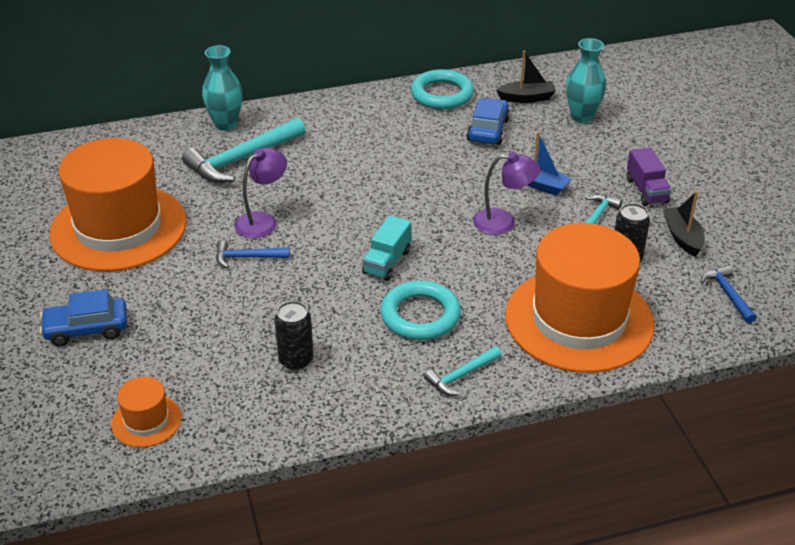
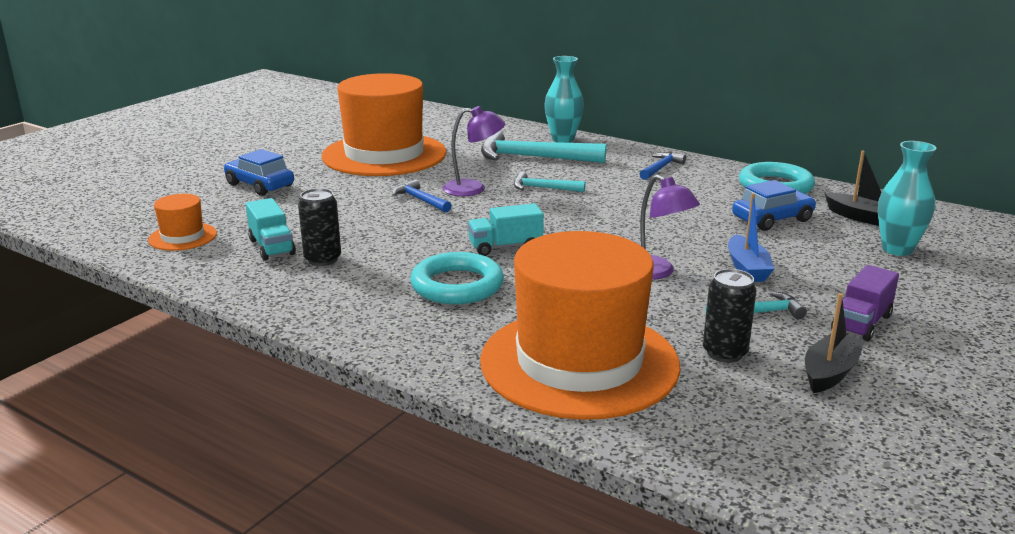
camera: 50 degrees right, 15 degrees down
(237, 377) = (272, 247): none -> turquoise truck
(461, 376) = (401, 333): turquoise hammer -> turquoise hammer (543, 188)
(728, 294) = (789, 440): blue hammer -> blue hammer (660, 168)

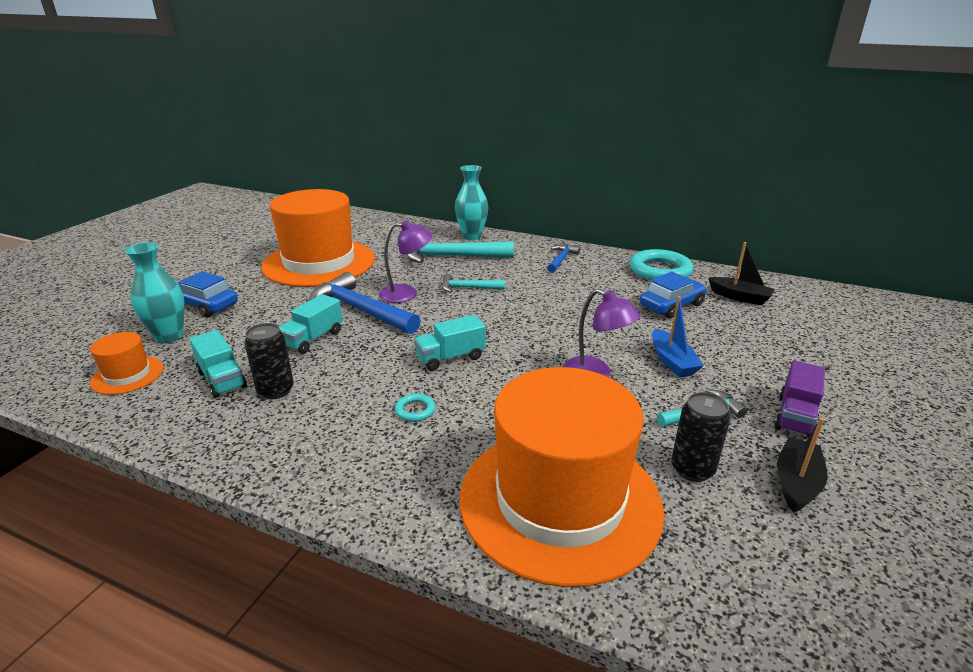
camera: 10 degrees left, 5 degrees up
(366, 221) = (313, 339): none -> turquoise truck
(420, 200) = (360, 310): blue hammer -> blue hammer, size x1.90
(457, 285) = (415, 410): turquoise ring -> turquoise ring, size x0.45
(897, 249) = (784, 328): turquoise vase -> turquoise vase (169, 336)

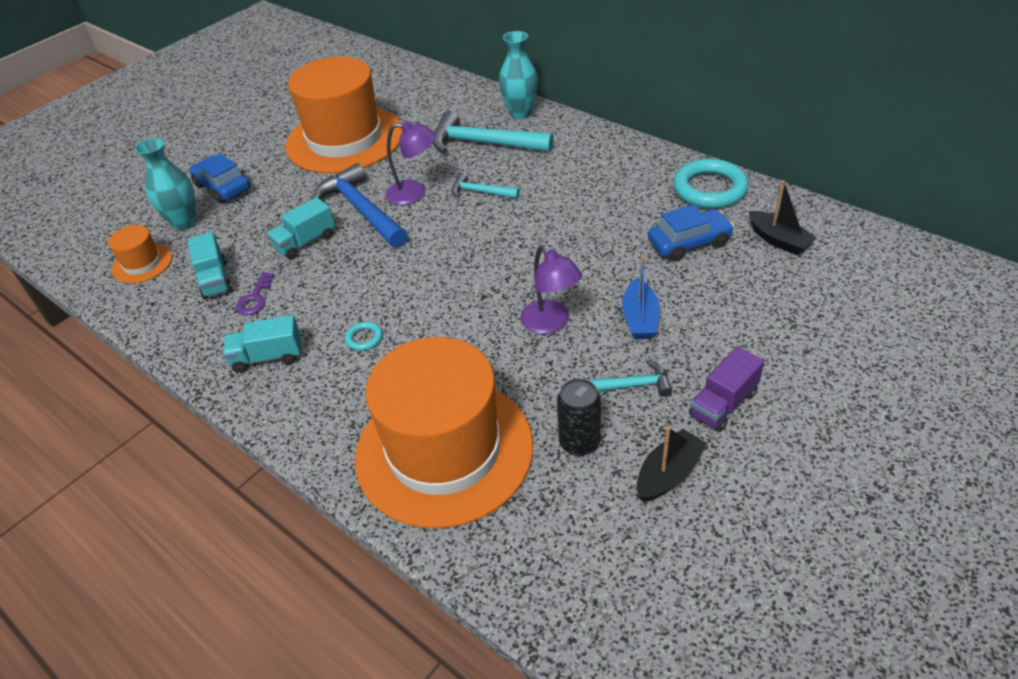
camera: 20 degrees right, 15 degrees up
(275, 390) = (255, 298): black can -> purple key
(450, 358) = (421, 282): turquoise truck -> turquoise truck (268, 357)
(561, 259) = (603, 160): blue hammer -> none

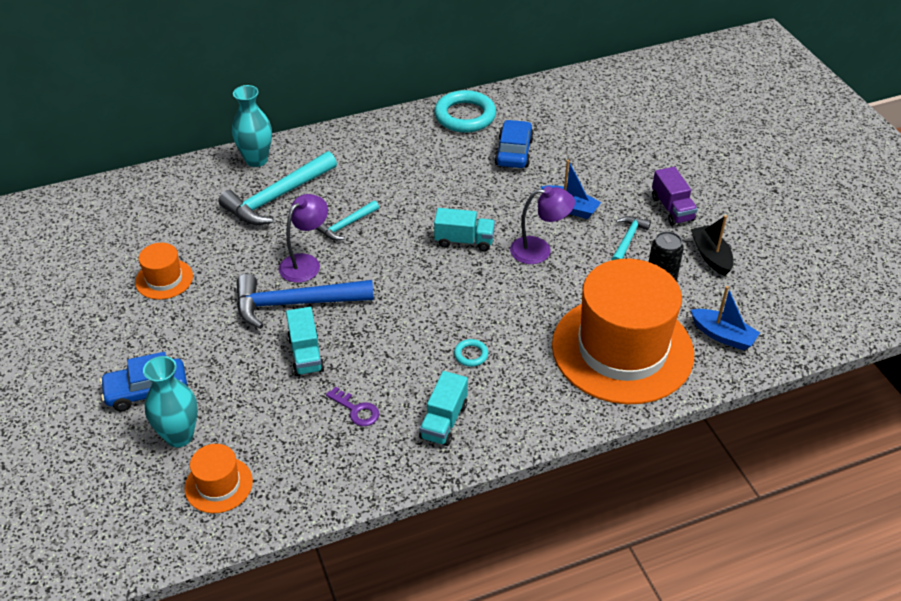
camera: 65 degrees left, 0 degrees up
(215, 280) = (301, 432): turquoise truck -> turquoise truck (464, 241)
(345, 139) = (164, 279): orange hat -> orange hat, size x0.43
(530, 539) = (723, 335): none -> blue boat
(778, 240) = (547, 115): black boat -> none

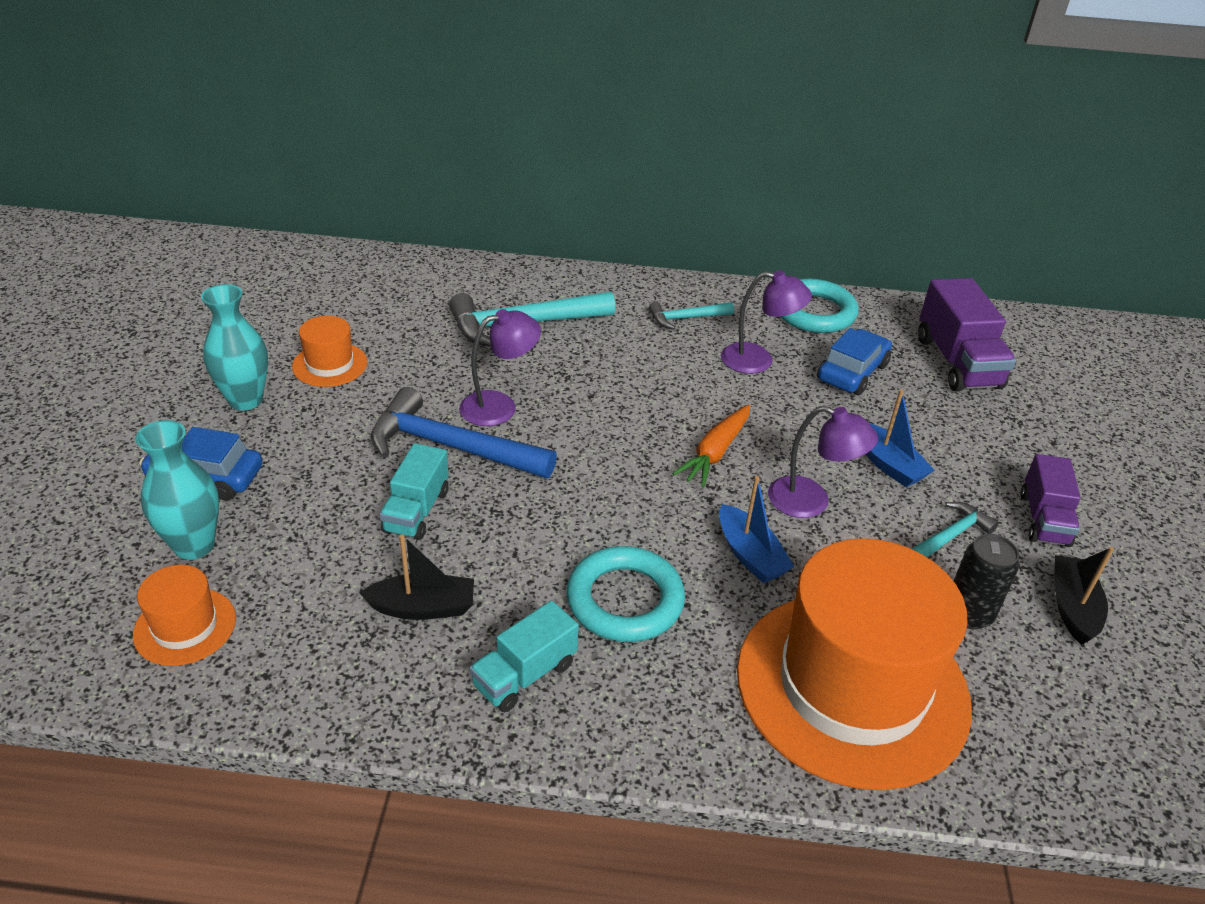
camera: 25 degrees right, 5 degrees down
(256, 160) = (530, 279): turquoise vase -> turquoise vase (245, 400)
(346, 225) = (580, 382): turquoise hammer -> turquoise hammer (686, 318)
(356, 410) = (423, 607): purple key -> black boat
(451, 166) = (758, 360): none -> purple lamp
(464, 241) = (715, 453): turquoise truck -> orange carrot
(471, 355) = (625, 600): turquoise ring -> turquoise ring, size x2.25
(573, 121) = (957, 362): none -> purple truck
(723, 335) = (1031, 735): blue boat -> blue boat (750, 555)

